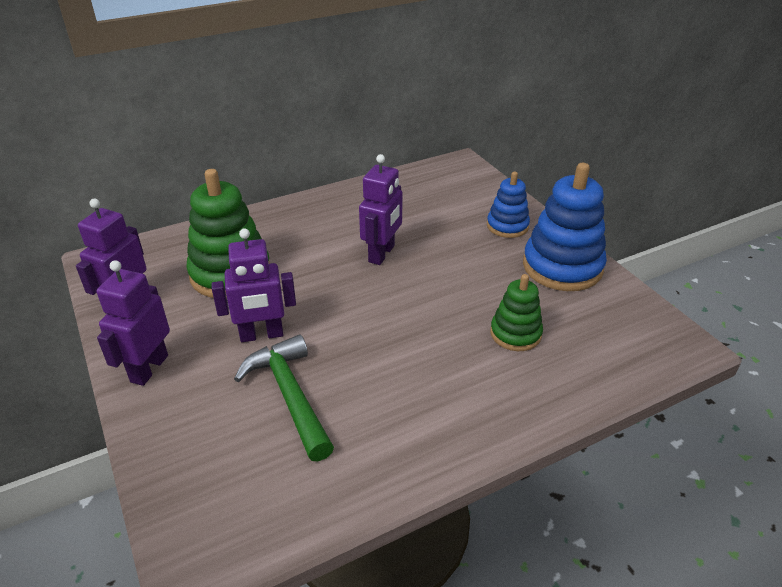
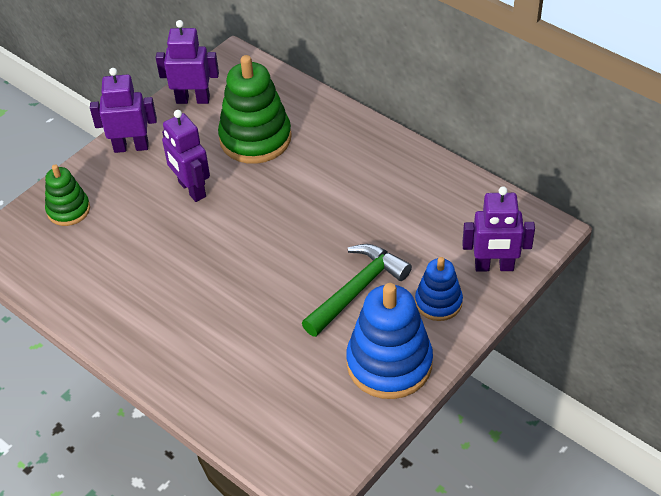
camera: 70 degrees right, 10 degrees up
(290, 395) = (136, 232): green hammer -> green hammer (357, 289)
(382, 254) = (335, 222): purple robot -> purple robot (494, 266)
(515, 334) = (267, 349): green stacking toy -> green stacking toy (68, 210)

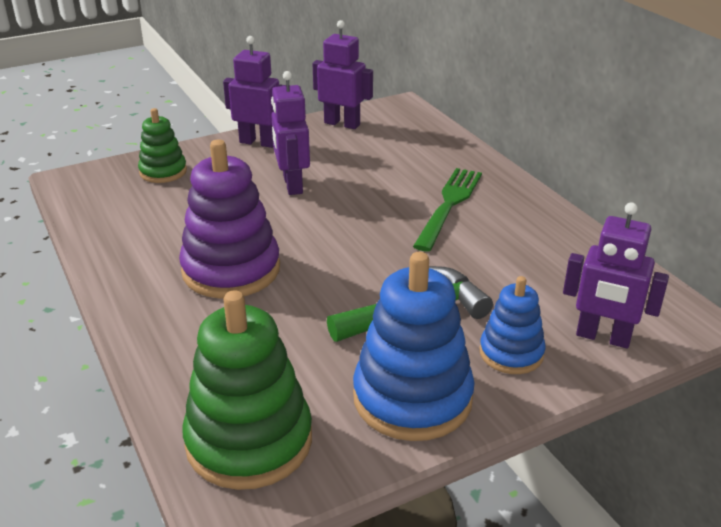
camera: 20 degrees right, 15 degrees down
(196, 297) = (231, 270): none -> purple stacking toy
(255, 138) = (384, 163): green stacking toy -> green stacking toy (249, 441)
(331, 171) = (449, 205): none -> green fork

